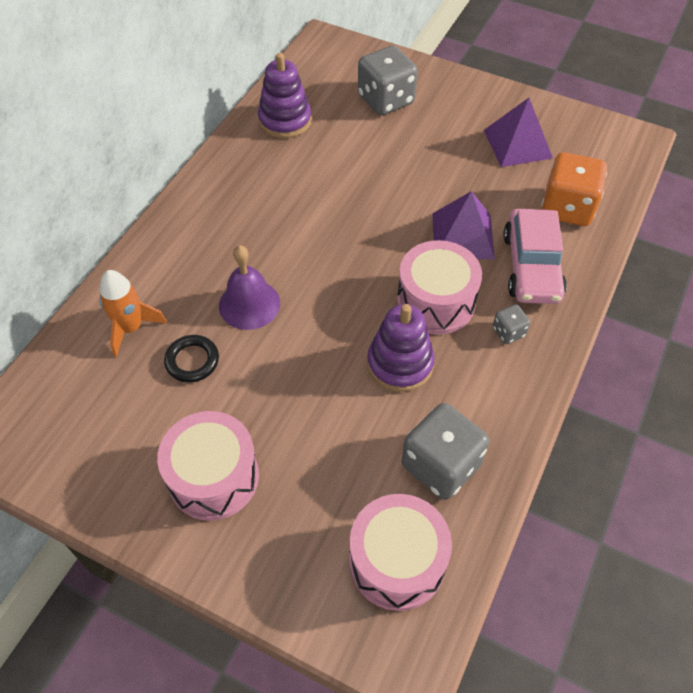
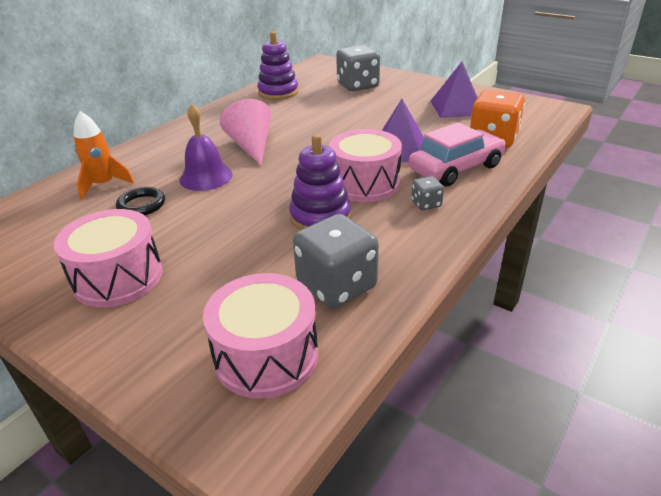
camera: 10 degrees right, 20 degrees down
(285, 241) = (251, 146): none -> pink cone
(531, 266) = (455, 168): pink car -> pink car turned 135 degrees counterclockwise

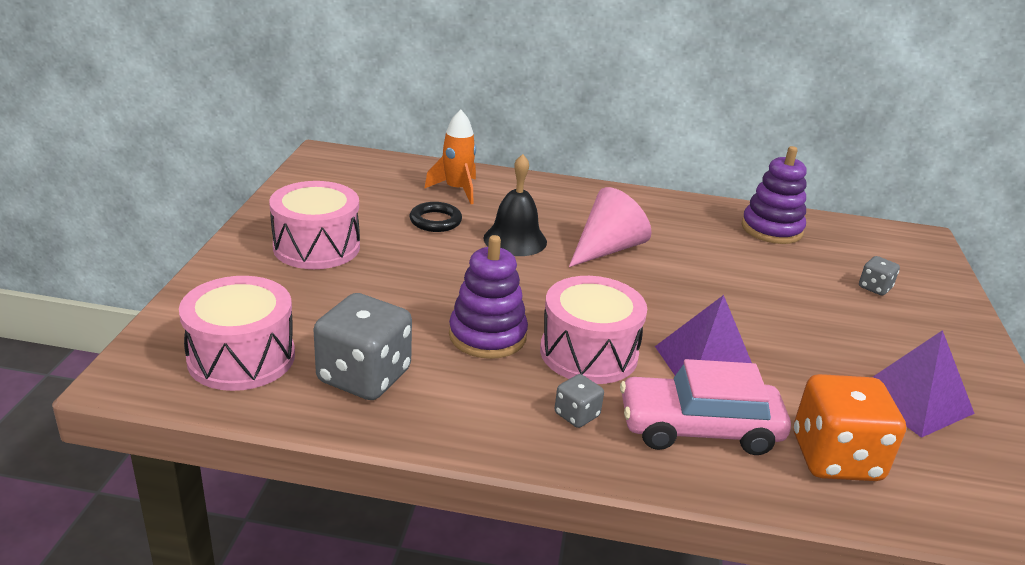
camera: 60 degrees right, 5 degrees down
(206, 177) = (515, 240): purple bell -> black bell
(358, 86) = (874, 288): grey dice -> grey dice, size x0.48
(455, 168) = (699, 429): pink car -> pink car turned 150 degrees clockwise

